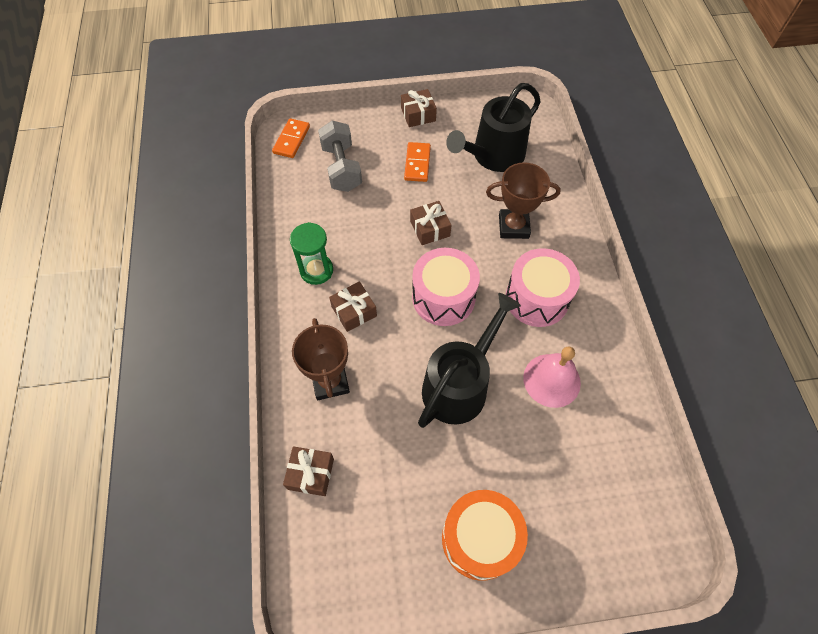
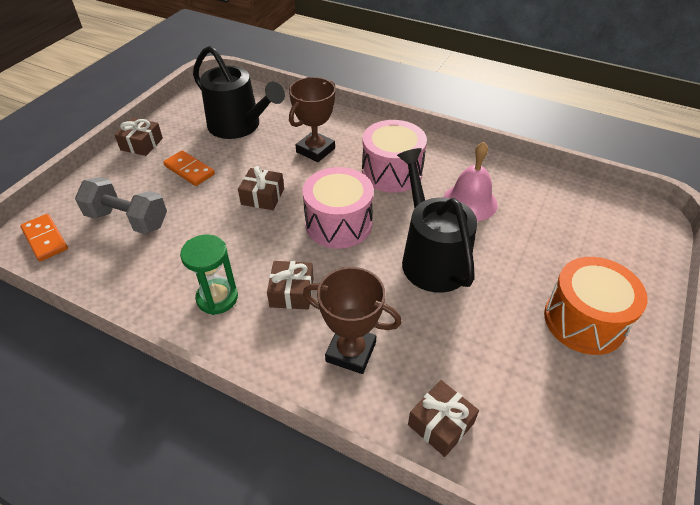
camera: 55 degrees left, 15 degrees down
(494, 155) = (239, 126): black watering can -> black watering can turned 45 degrees counterclockwise

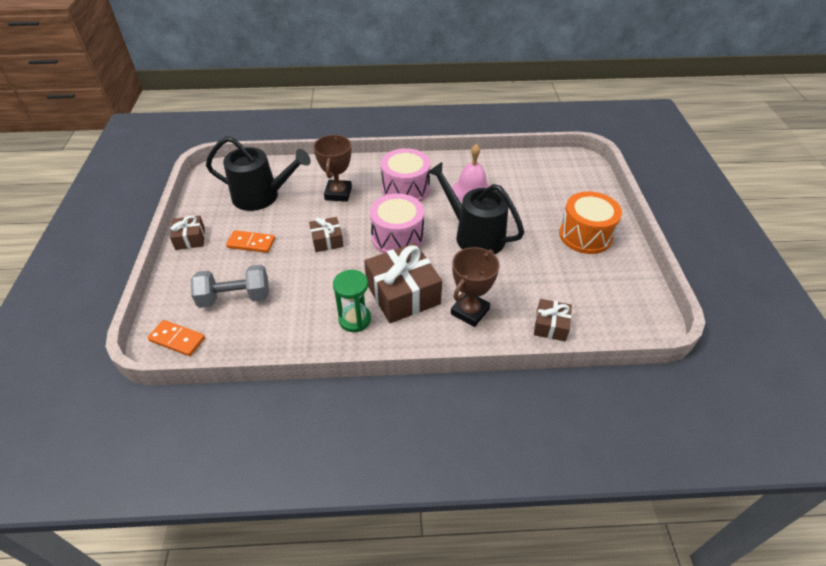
camera: 30 degrees left, 0 degrees up
(292, 292) = (403, 294): brown gift -> brown gift, size x1.88
(351, 352) = (470, 311): brown trophy -> brown trophy turned 45 degrees counterclockwise

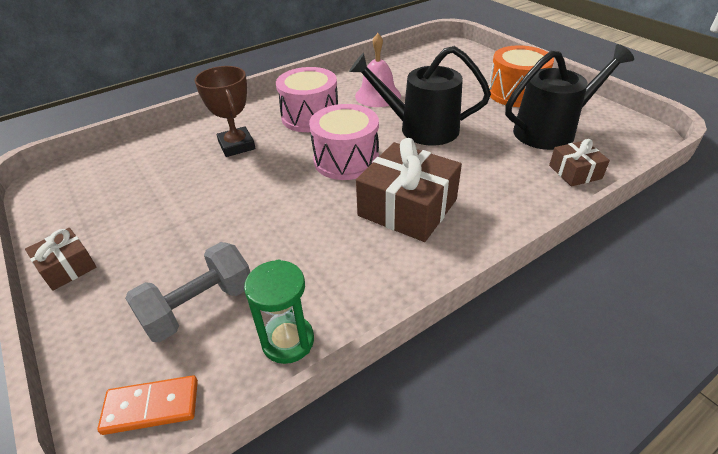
camera: 30 degrees left, 5 degrees down
(251, 243) = (167, 235): orange domino -> none
(261, 196) = (138, 182): black watering can -> black watering can (550, 131)
(327, 240) = (267, 193): brown gift -> none
(355, 319) = (381, 257): green hourglass -> green hourglass (288, 341)
(470, 311) = (492, 193): brown trophy -> none

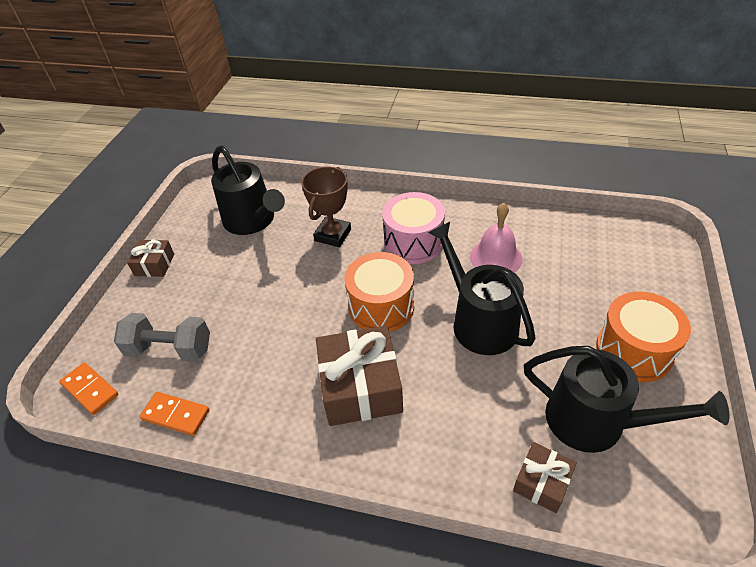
camera: 50 degrees right, 5 degrees up
(138, 177) = (252, 220): none -> black watering can
(288, 341) = (175, 415): green hourglass -> orange domino
(346, 160) = (381, 306): pink drum -> orange drum

